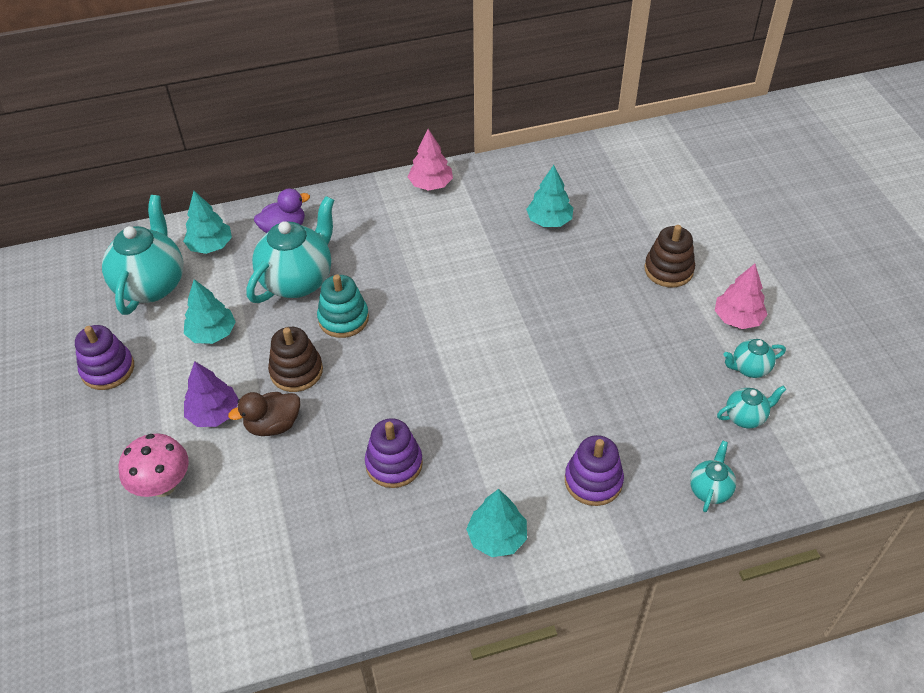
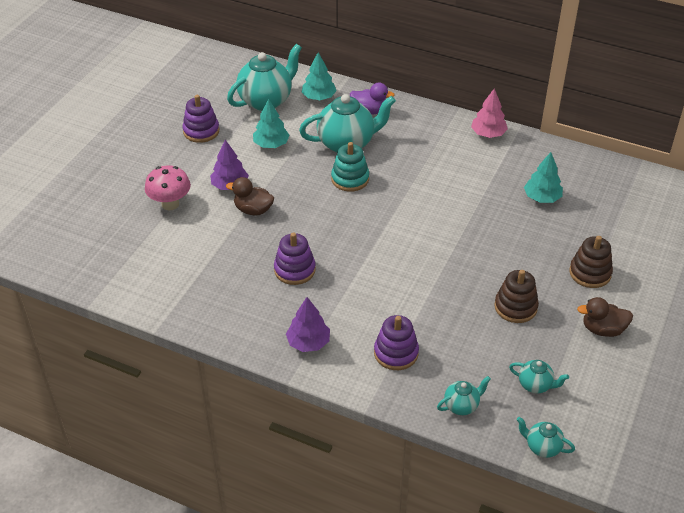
camera: 40 degrees right, 5 degrees down
(296, 371) = (294, 190): brown stacking toy -> brown stacking toy (515, 307)
(497, 537) = (308, 342): turquoise tree -> purple tree
(737, 318) = (603, 329): pink tree -> brown duck
(749, 368) = (573, 361): turquoise teapot -> turquoise teapot (542, 447)

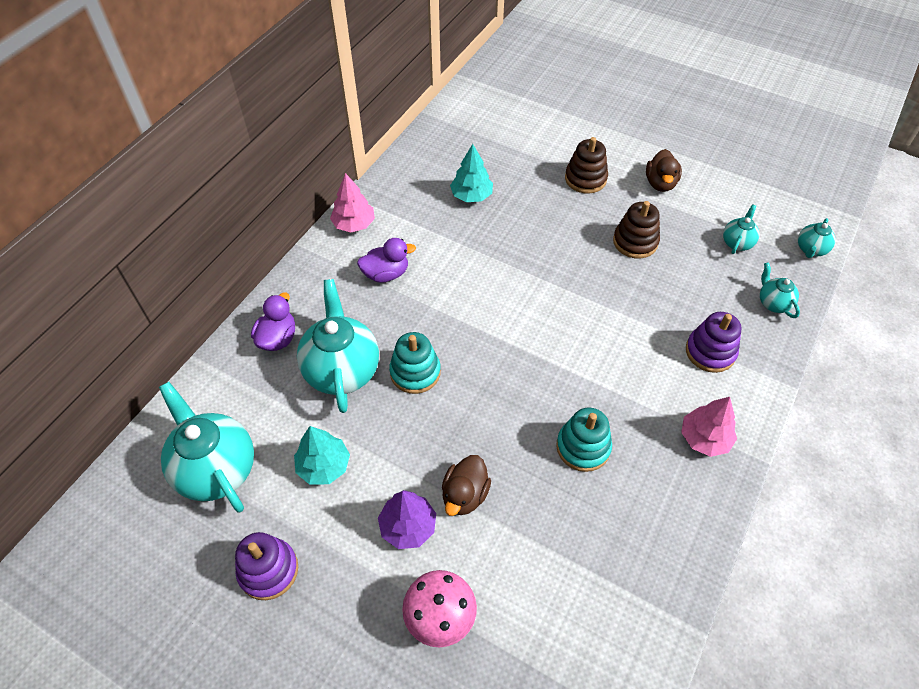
camera: 85 degrees left, 10 degrees up
(294, 270) = (583, 447): purple stacking toy -> turquoise stacking toy
(308, 342) = (704, 438): purple tree -> pink tree
(318, 97) = (229, 397): turquoise tree -> none
(440, 156) = (386, 274): none -> purple duck

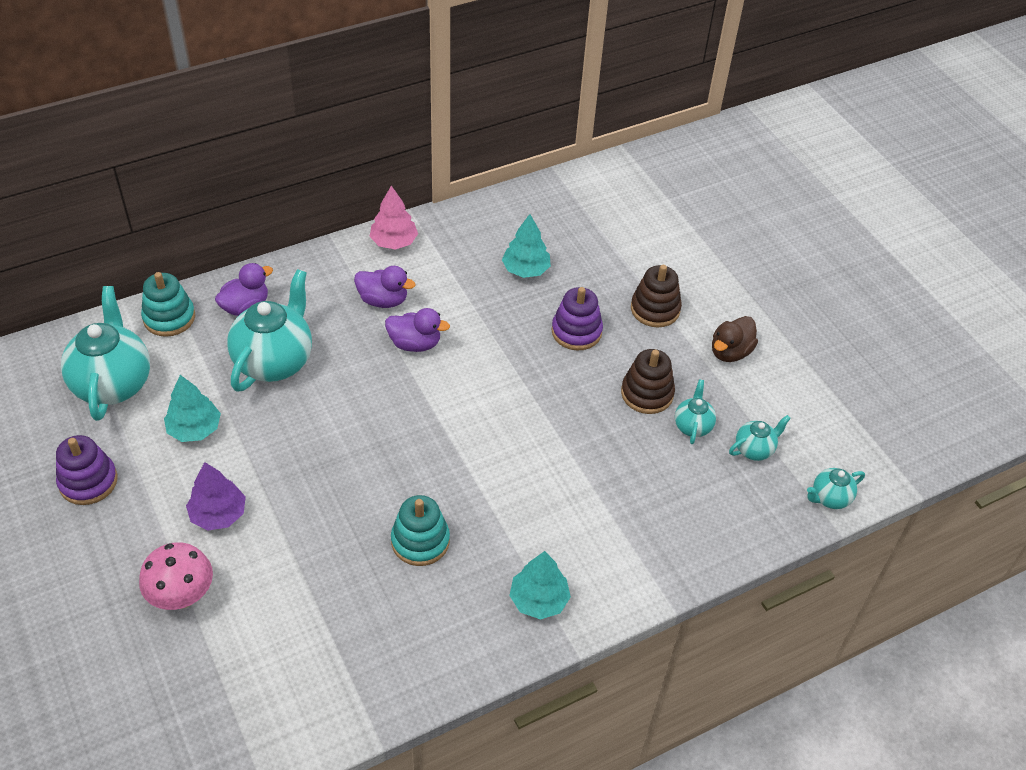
camera: 30 degrees right, 5 degrees down
(415, 372) = (333, 397): turquoise stacking toy -> turquoise stacking toy (169, 318)
(440, 294) = (415, 343): none -> purple duck
(465, 495) = (285, 518): brown duck -> none
(704, 438) = (538, 600): pink tree -> turquoise tree
(710, 352) = (621, 531): purple stacking toy -> purple stacking toy (576, 331)
(773, 303) = (733, 525): turquoise teapot -> turquoise teapot (692, 426)

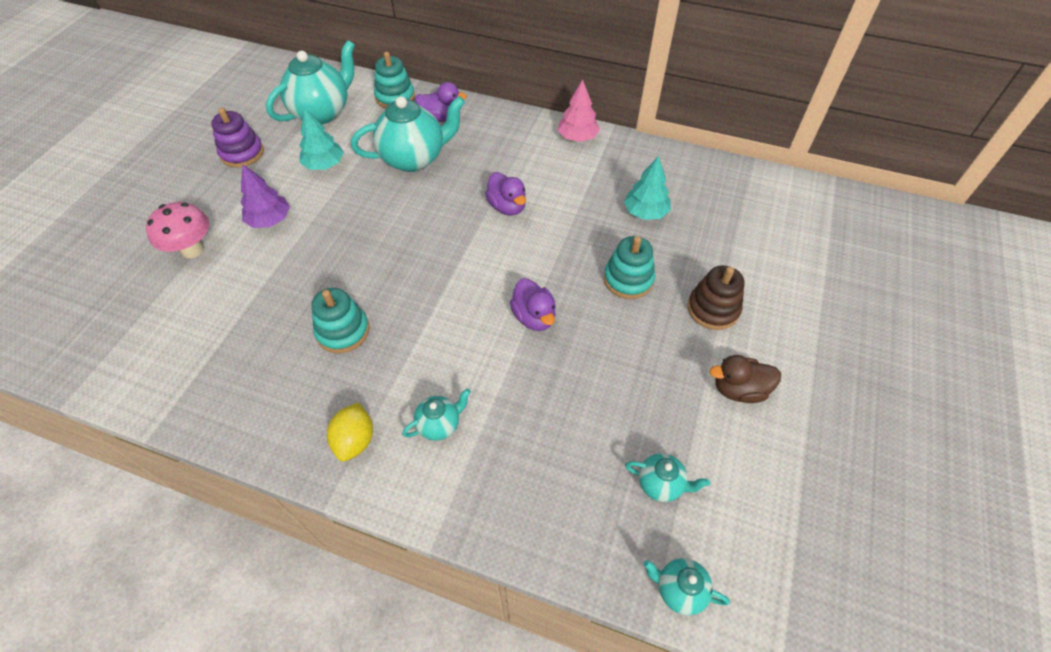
camera: 50 degrees right, 5 degrees up
(383, 300) = (523, 167): purple duck -> purple duck (534, 317)
(538, 600) = (355, 440): turquoise tree -> yellow lemon
(576, 331) = (628, 279): purple stacking toy -> turquoise stacking toy
(647, 393) = (625, 365): brown stacking toy -> none
(692, 426) = (631, 419): turquoise teapot -> turquoise teapot (439, 424)

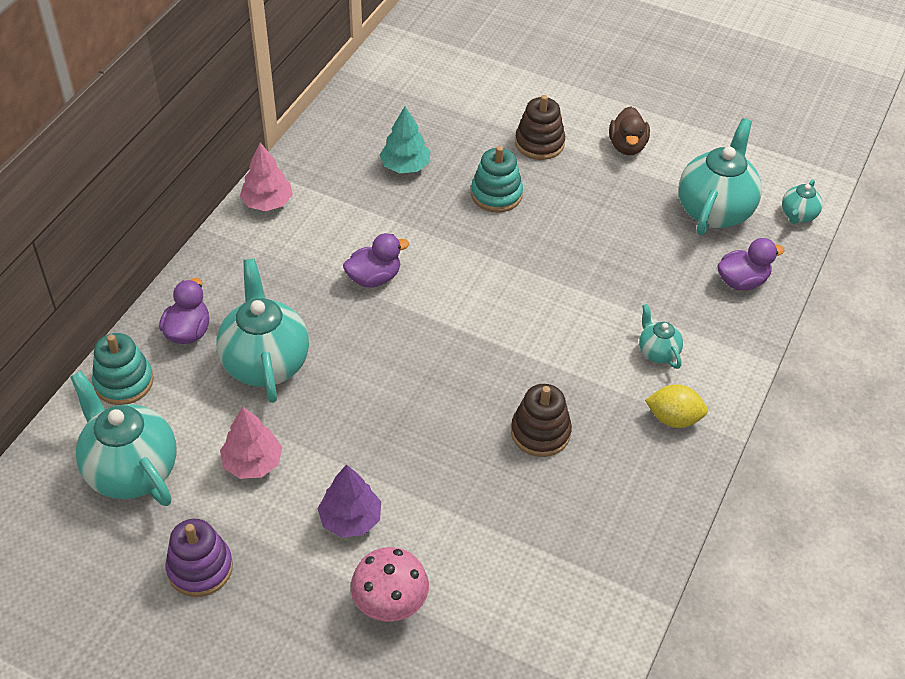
camera: 85 degrees left, 5 degrees down
(324, 165) = (253, 463): turquoise tree -> pink tree
(343, 331) = (540, 432): turquoise stacking toy -> brown stacking toy
(534, 317) = (536, 271): purple duck -> purple duck (742, 281)
(660, 484) = (714, 210): turquoise teapot -> turquoise teapot, size x2.05

